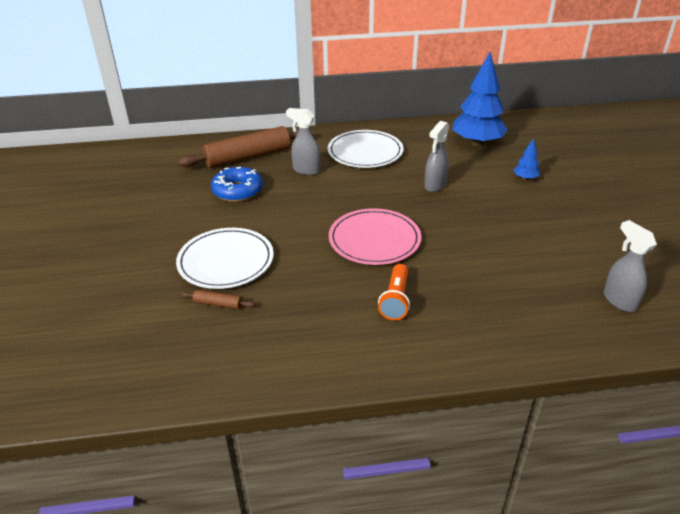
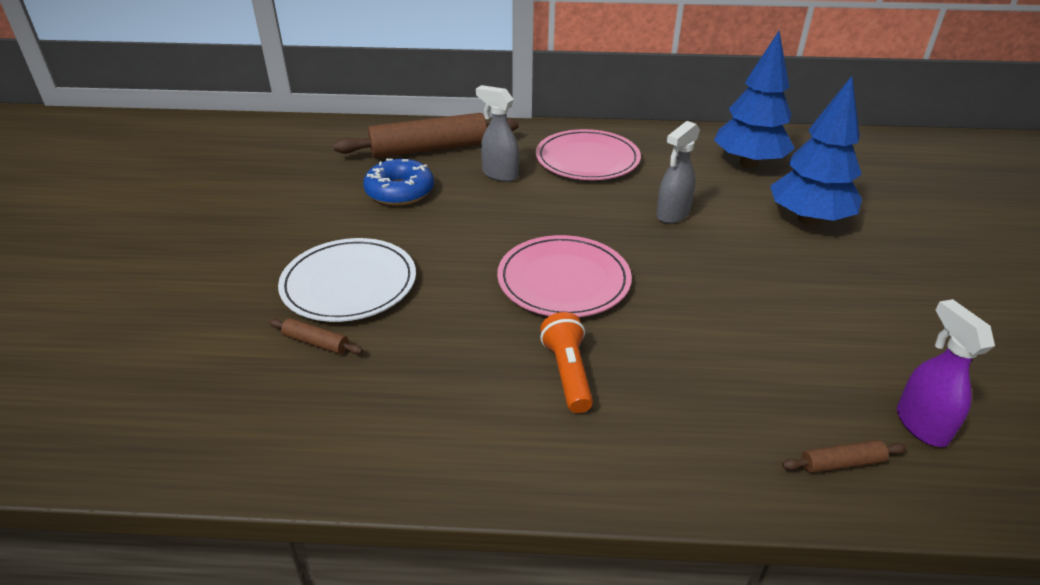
camera: 10 degrees right, 0 degrees up
(365, 152) = (587, 159): white plate -> pink plate
(395, 300) = (568, 373): orange flashlight -> orange flashlight turned 150 degrees clockwise
(525, 178) = (808, 219): blue tree -> blue tree, size x2.25
(577, 330) = (841, 463): none -> brown rolling pin
(619, 300) = (921, 425): grey spray bottle -> purple spray bottle

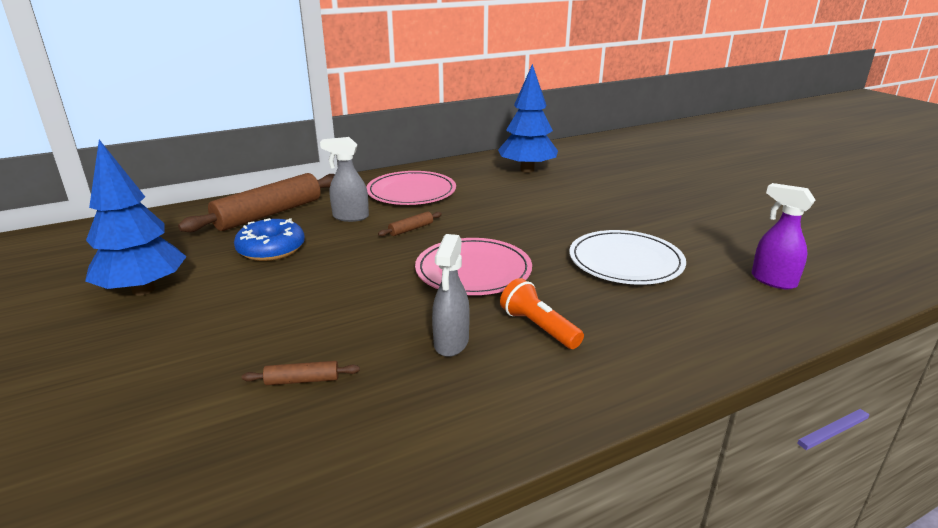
camera: 30 degrees left, 10 degrees down
(349, 284) = (290, 327): white plate -> white plate (625, 261)
(672, 215) = (508, 210): grey spray bottle -> grey spray bottle (451, 343)
(808, 219) = (597, 192): blue tree -> blue tree (144, 290)
(841, 463) = (757, 316): brown rolling pin -> brown rolling pin (411, 229)

